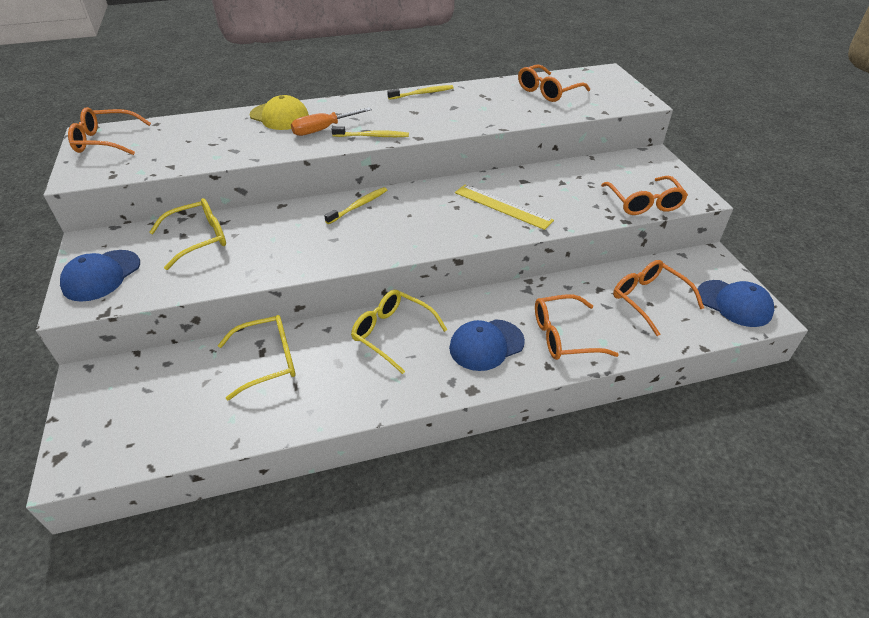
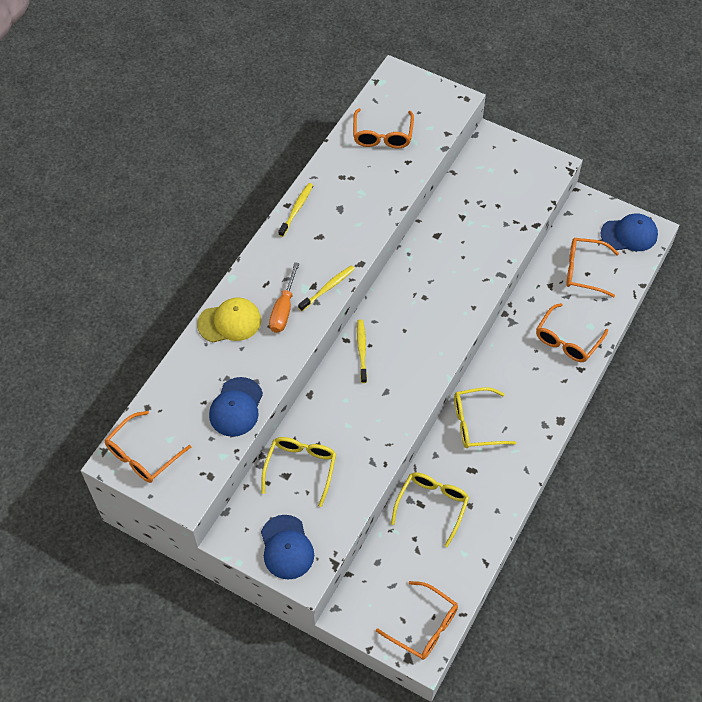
camera: 45 degrees left, 15 degrees up
(486, 345) = (534, 384): blue cap -> blue cap (236, 407)
(502, 206) = (452, 272): yellow ruler -> none
(644, 203) = (530, 197): orange glasses -> orange glasses (424, 626)

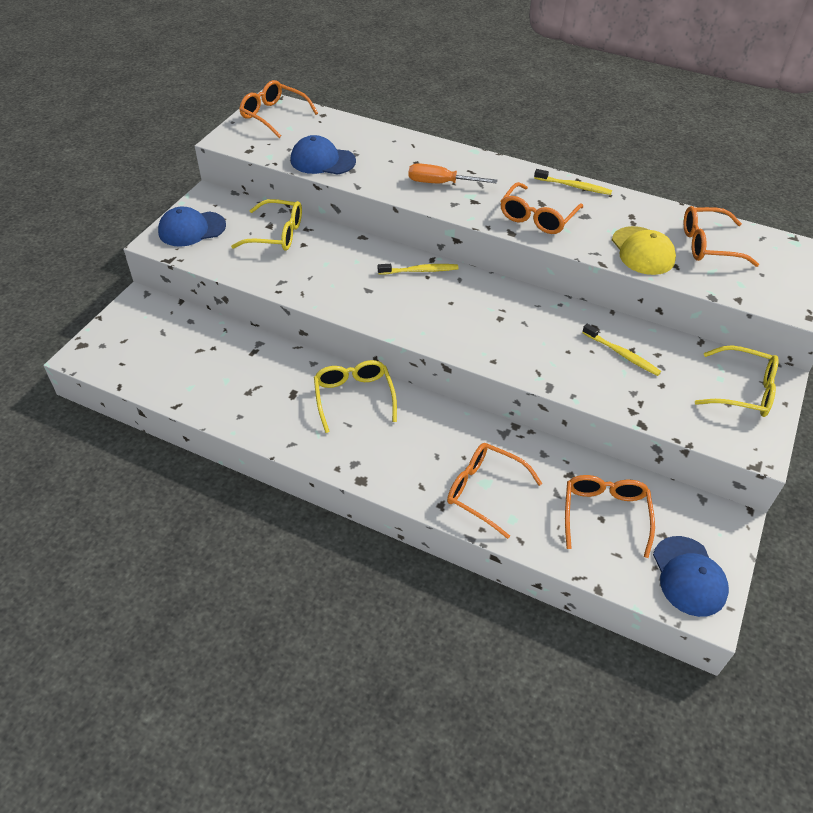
camera: 85 degrees right, 10 degrees down
(229, 322) = (420, 152): yellow cap -> yellow cap (642, 251)
(328, 288) = (473, 211): yellow toothbrush -> yellow toothbrush (622, 354)
(424, 626) = (112, 356): orange glasses -> orange glasses (537, 217)
(432, 506) = (250, 361): yellow glasses -> yellow glasses (743, 390)

